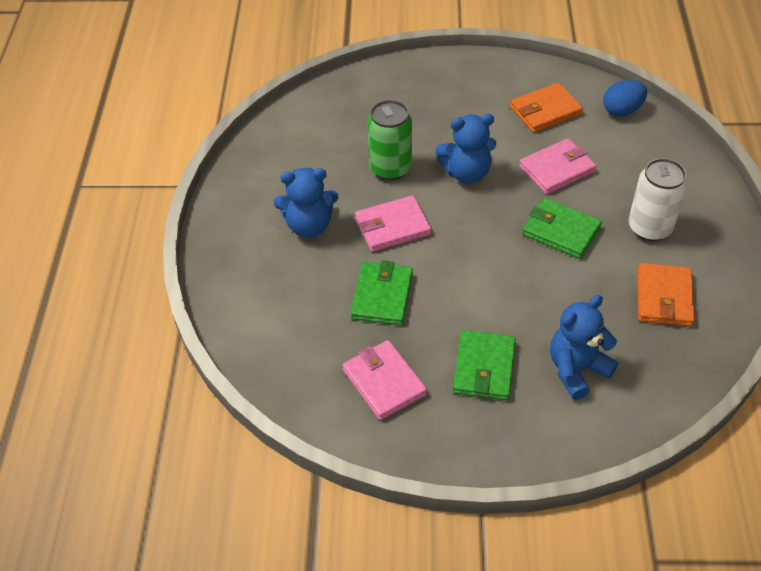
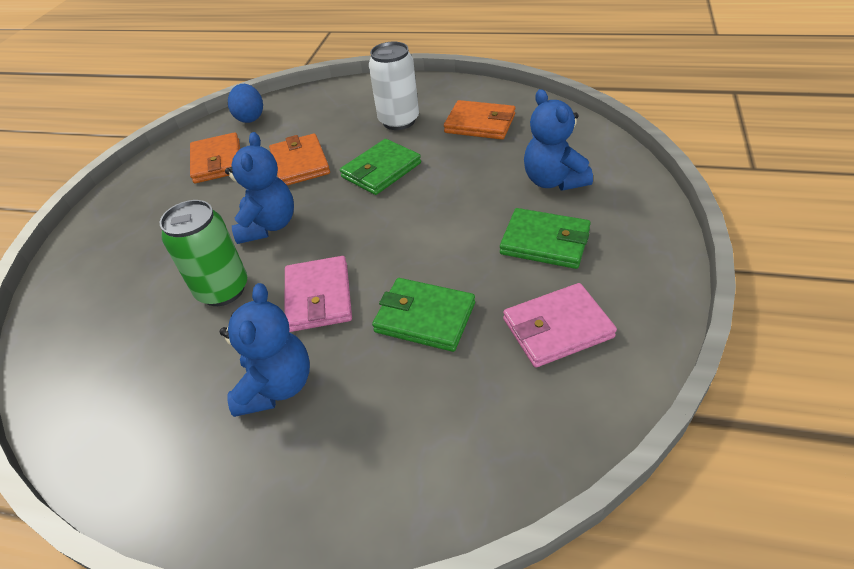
camera: 75 degrees left, 5 degrees down
(557, 169) = (300, 163): pink wallet -> orange wallet

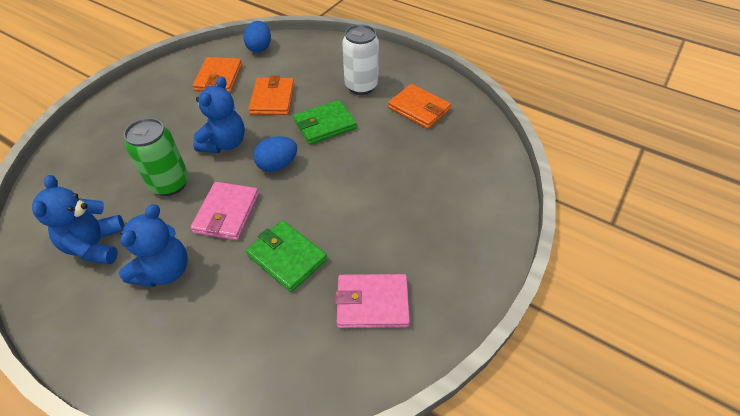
camera: 15 degrees right, 5 degrees up
(350, 227) = (277, 165): none -> blue egg
(545, 242) = (406, 229): green wallet -> none
(553, 181) = (444, 179): blue teddy bear -> blue teddy bear (96, 245)

